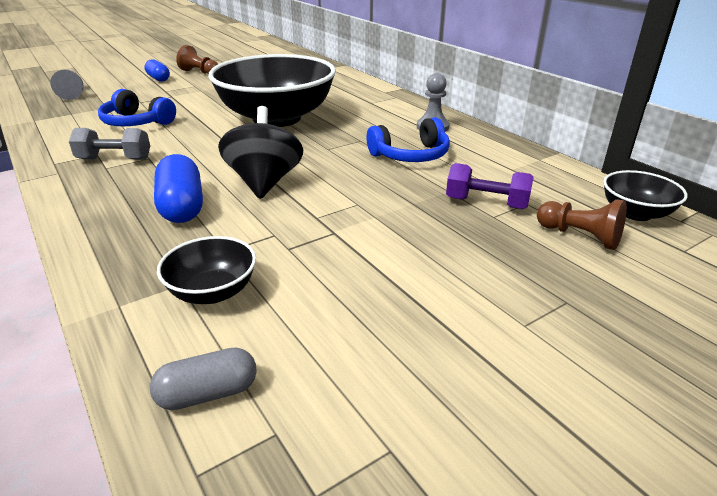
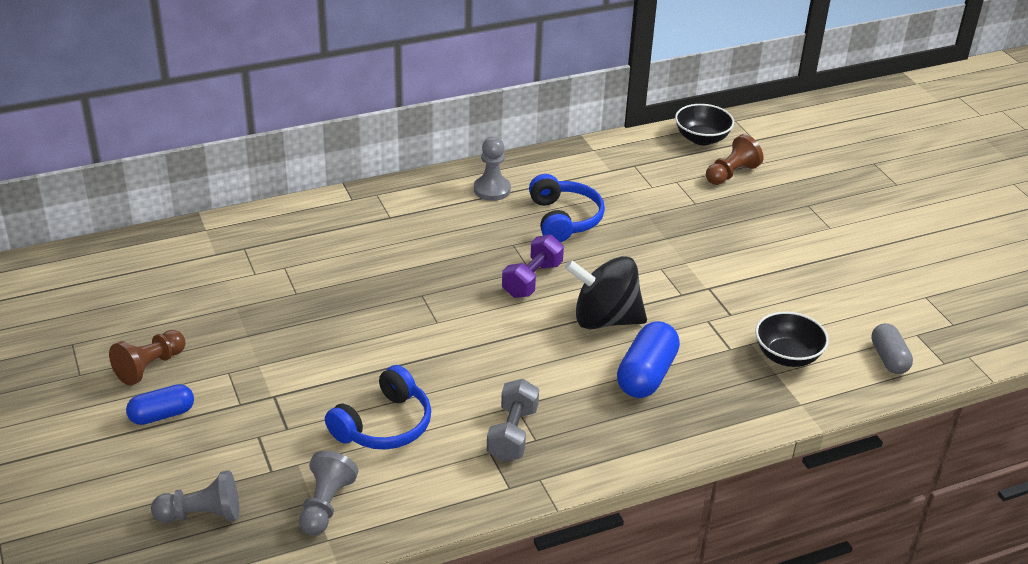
camera: 80 degrees left, 5 degrees up
(65, 116) = (325, 505): none -> grey pawn
(182, 206) = (646, 375): blue capsule -> blue capsule turned 60 degrees counterclockwise
(277, 118) = (418, 298): black bowl -> none
(486, 203) = (673, 201): purple dumbbell -> purple dumbbell (532, 280)

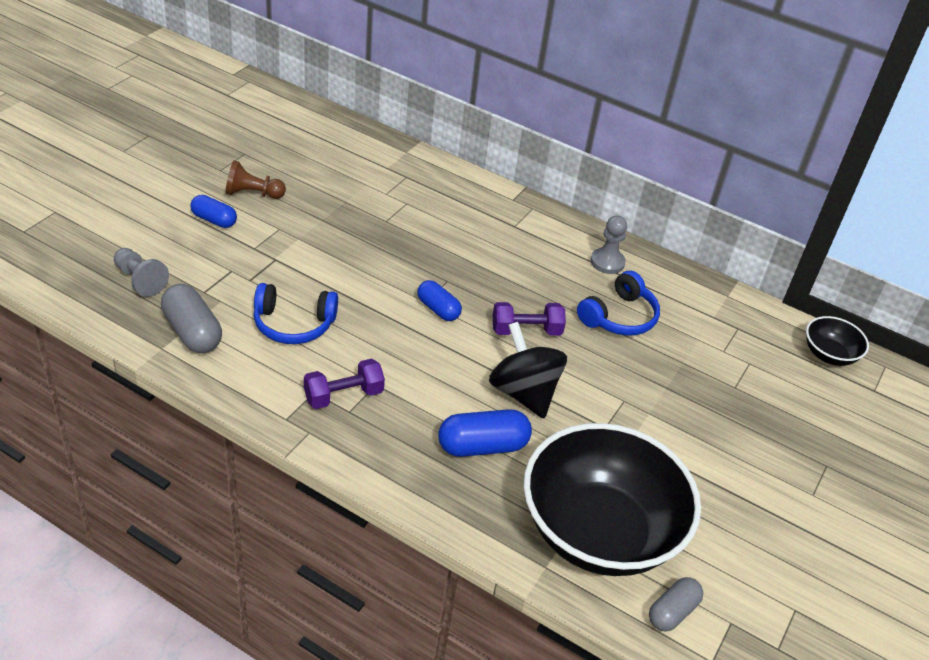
camera: 50 degrees right, 5 degrees up
(325, 505) = (192, 332): grey pawn -> grey capsule
(455, 319) = (438, 309): none -> blue capsule
(512, 434) = (343, 395): grey dumbbell -> purple dumbbell
(731, 174) = (804, 394): brown pawn -> none
(787, 356) = (599, 532): black bowl -> black bowl, size x2.29

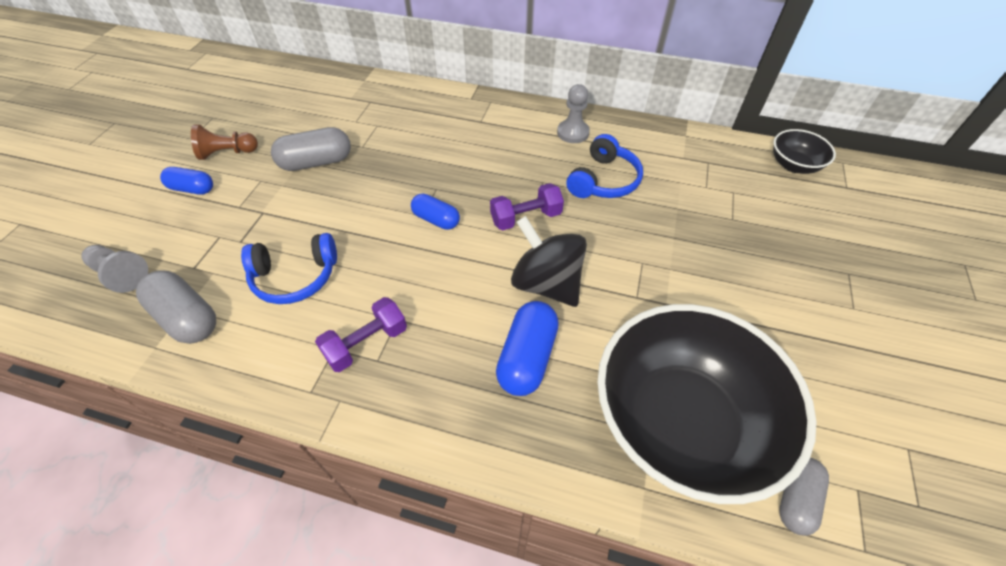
camera: 10 degrees left, 10 degrees up
(337, 225) = (316, 162): none -> grey capsule
(482, 446) = (527, 357): blue capsule -> blue capsule turned 45 degrees counterclockwise

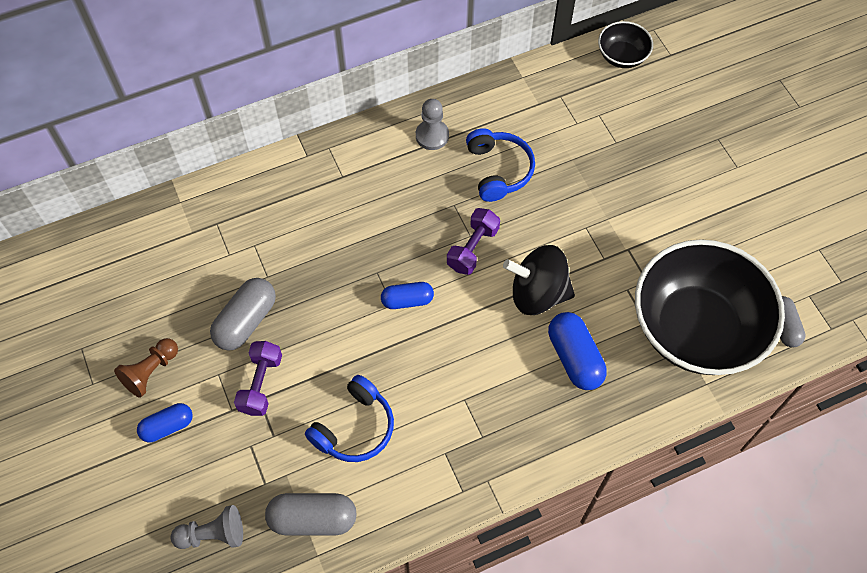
camera: 40 degrees left, 10 degrees up
(366, 343) = (463, 432): purple dumbbell -> purple dumbbell (261, 384)

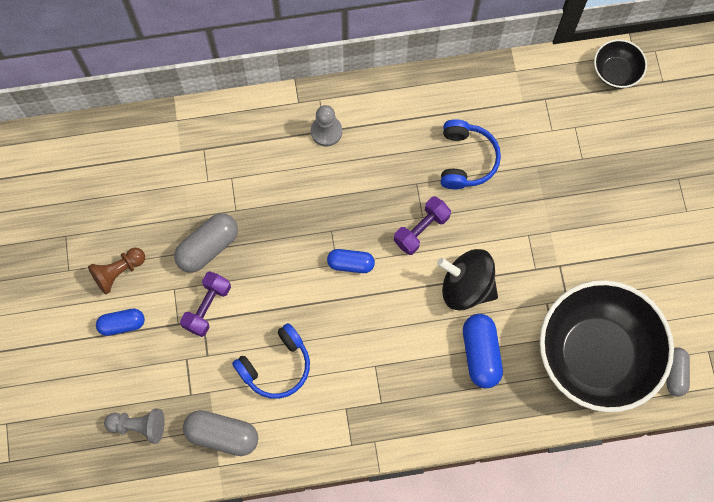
camera: 15 degrees right, 10 degrees up
(432, 136) = (415, 110): grey pawn -> grey pawn (326, 131)

